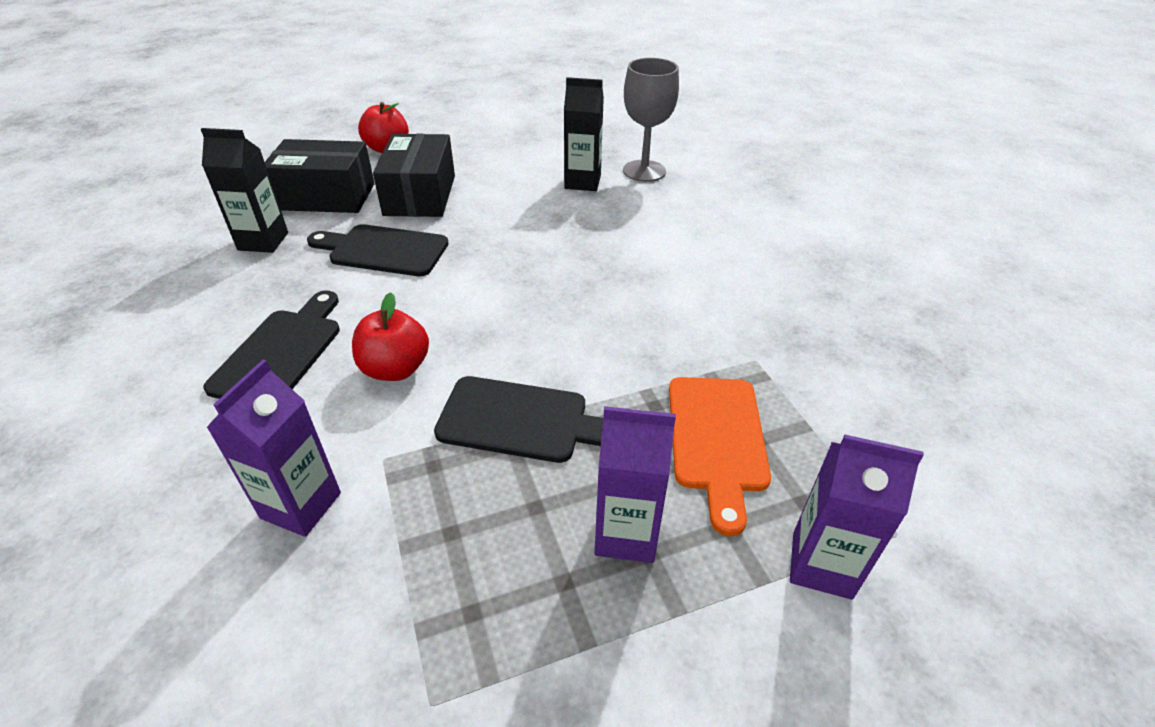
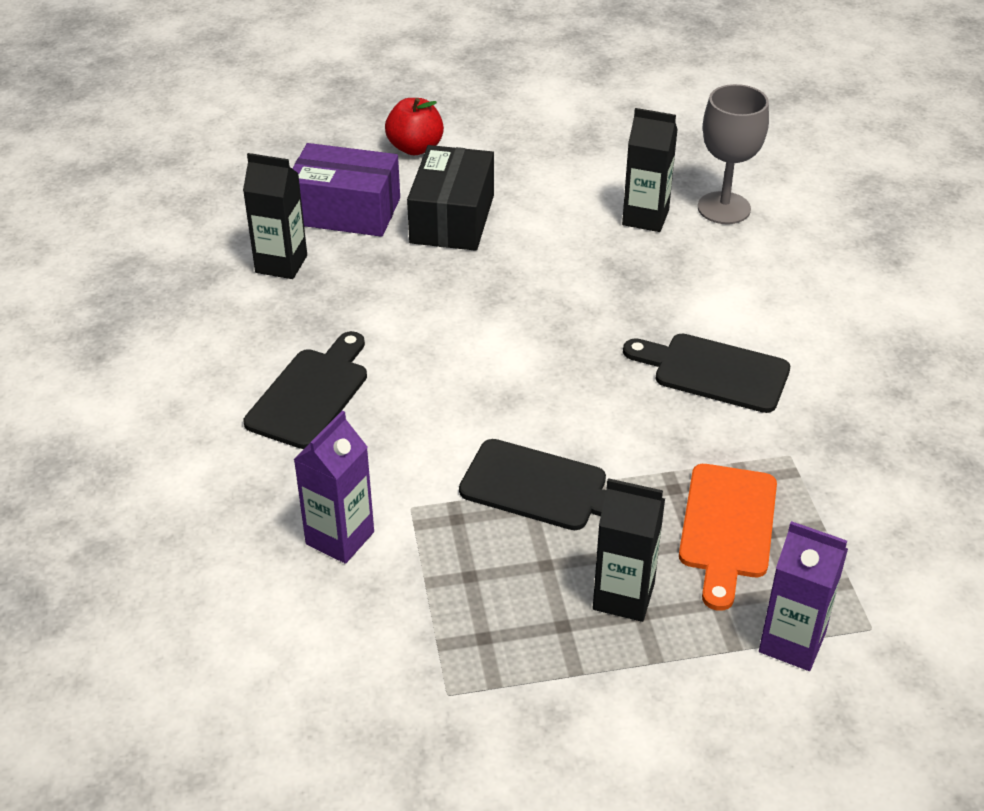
camera: 10 degrees right, 0 degrees up
(326, 196) = (346, 211): black box -> purple box
(383, 250) = (410, 288): black cutting board -> black cutting board (714, 372)
(395, 369) = (423, 423): red apple -> none
(626, 534) = (623, 596): purple carton -> black carton

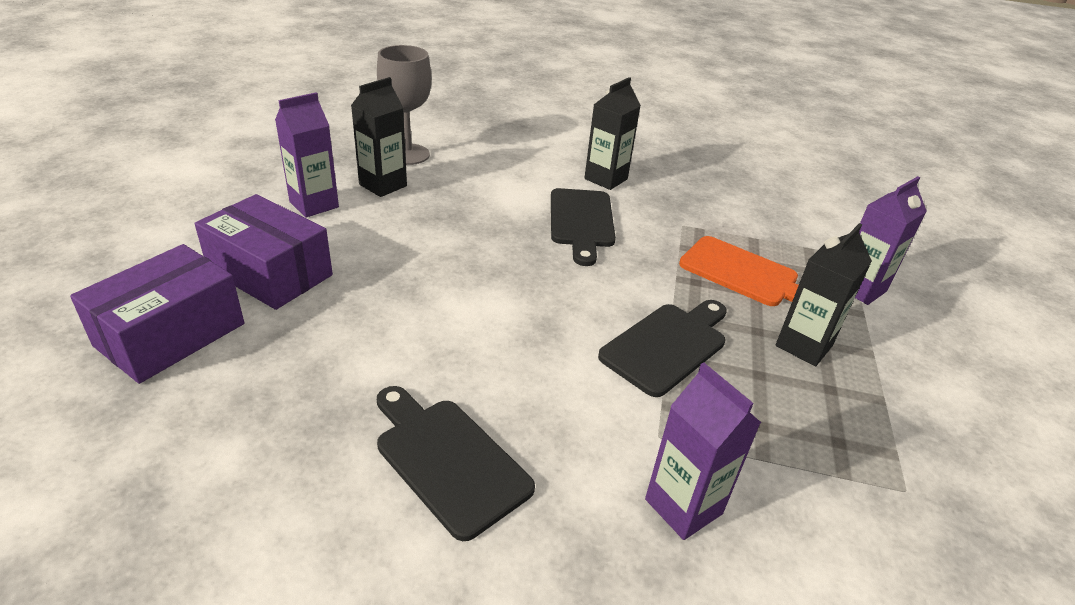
camera: 70 degrees left, 5 degrees down
(281, 264) = (201, 415): black carton -> black carton (606, 179)
(415, 148) = (132, 257): red apple -> none
(452, 219) = (270, 272): black box -> purple box
(570, 194) = (314, 205): none -> purple carton
(714, 372) = (581, 221): black cutting board -> black cutting board turned 45 degrees counterclockwise

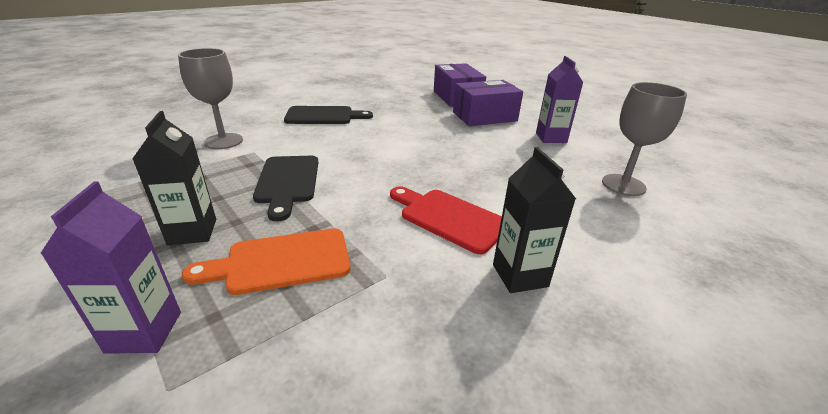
camera: 130 degrees right, 5 degrees down
(383, 185) = (568, 162): black carton -> none
(581, 221) = (449, 218): black cutting board -> red cutting board
(683, 506) = (223, 141): purple carton -> grey goblet

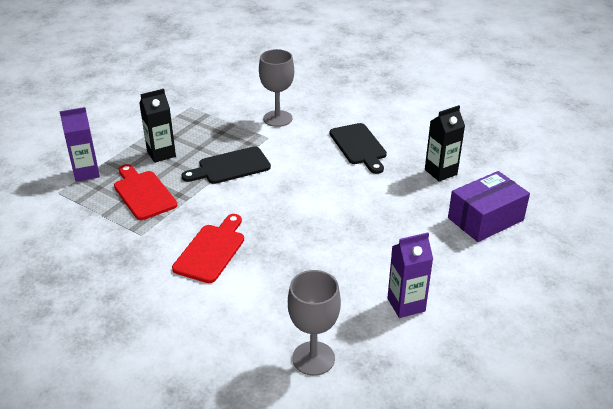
camera: 75 degrees right, 5 degrees up
(281, 262) = (143, 193): orange cutting board -> red cutting board
(484, 117) = (435, 248): purple box -> none
(520, 275) = (154, 291): black carton -> black carton (440, 172)

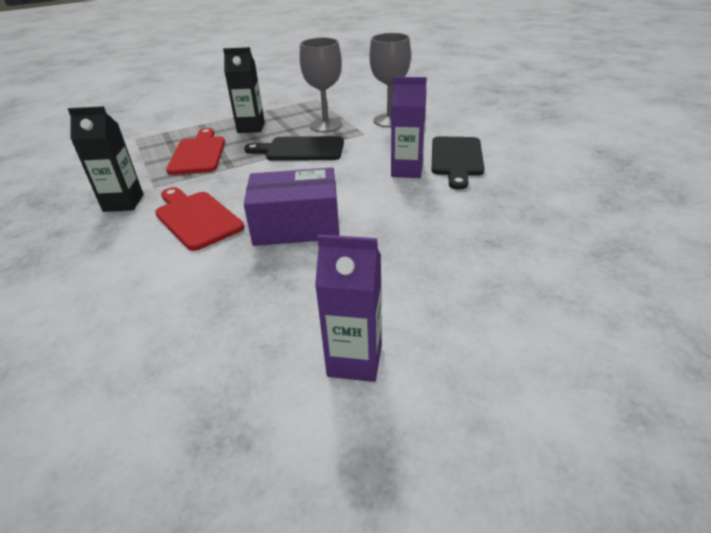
camera: 30 degrees right, 0 degrees up
(86, 173) = (174, 129): purple carton -> purple carton (407, 171)
(211, 250) = (196, 218): red cutting board -> red cutting board turned 90 degrees counterclockwise
(313, 358) = (159, 387): grey goblet -> grey goblet (326, 125)
(440, 172) = (543, 206): black carton -> black carton (123, 203)
(485, 219) = (573, 279): purple box -> purple box (296, 226)

